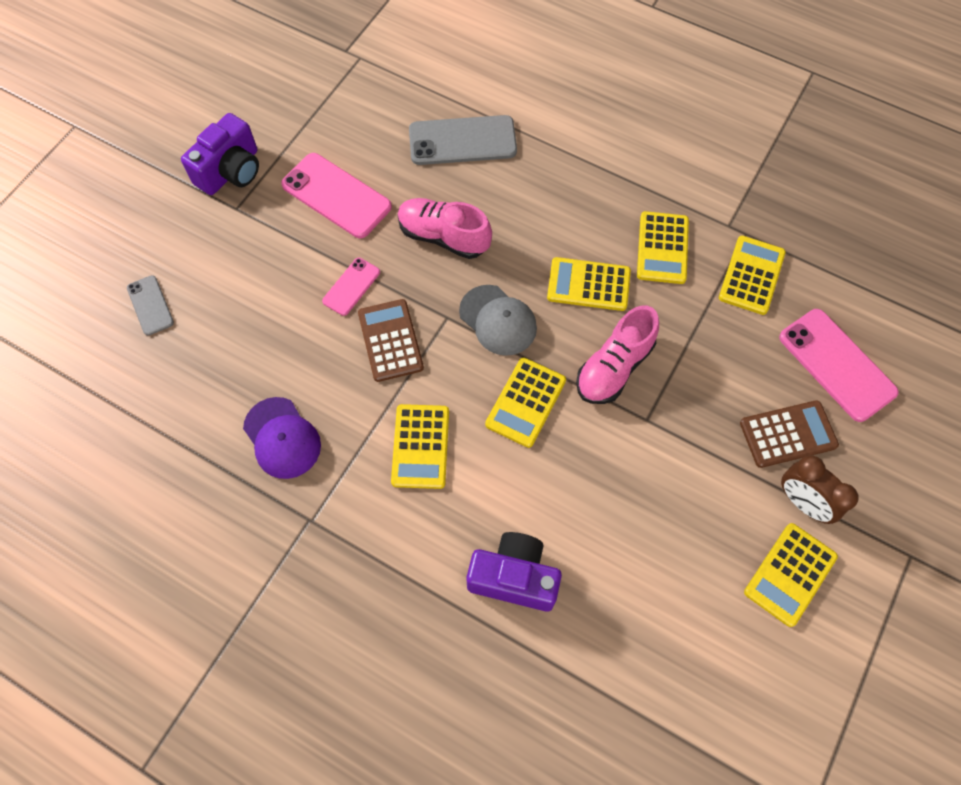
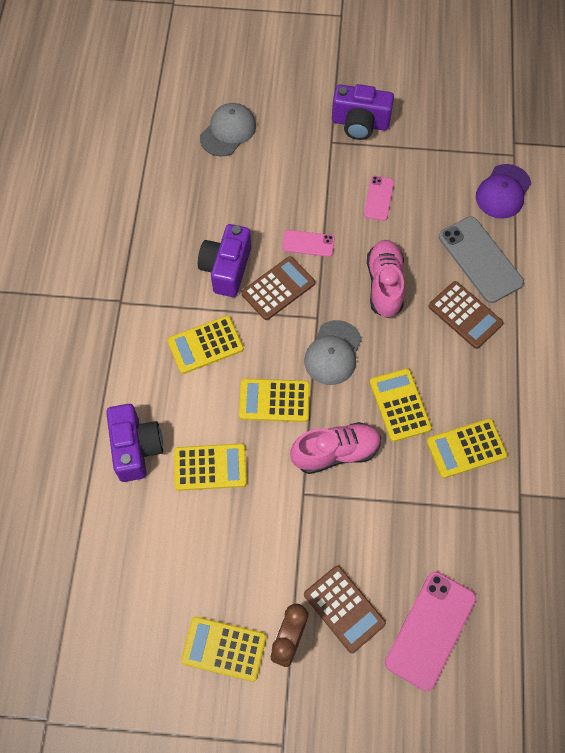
camera: 65 degrees right, 0 degrees up
(150, 305) = (228, 131): grey phone -> grey cap
(282, 438) = (170, 256): purple cap -> purple cap (503, 192)
(334, 383) = (226, 269): none -> purple camera
(336, 195) = (379, 198): pink phone -> pink phone, size x0.55
(517, 182) = (465, 315): none -> brown calculator
(614, 367) = (336, 452): pink shoe -> pink shoe turned 150 degrees clockwise
(751, 275) = (480, 530): yellow calculator -> yellow calculator (210, 467)

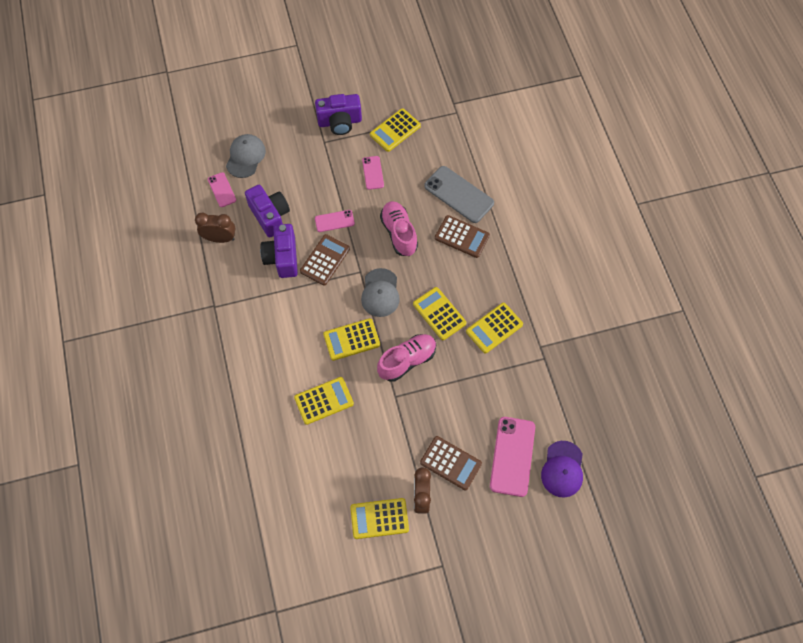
camera: 20 degrees left, 0 degrees up
(136, 448) = (266, 405): purple camera -> purple camera (270, 216)
(159, 221) = (220, 238): none -> brown clock
(184, 162) = (222, 190): none -> pink phone
(205, 345) = (288, 317): yellow calculator -> yellow calculator (395, 130)
(503, 192) = (458, 141): purple cap -> purple cap (562, 469)

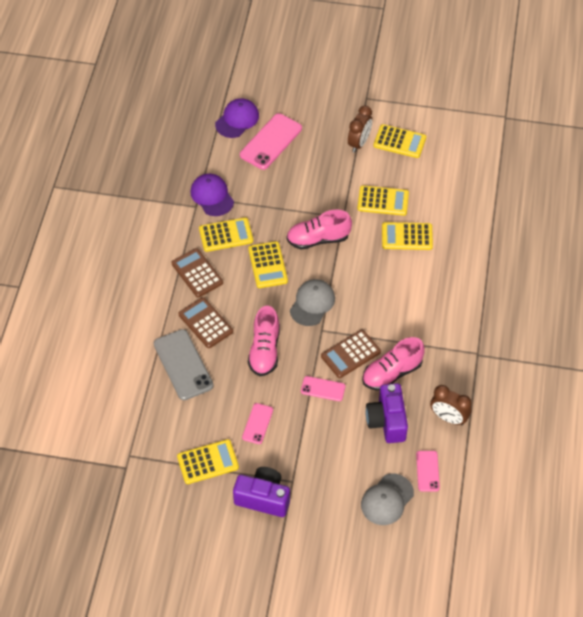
camera: 155 degrees left, 10 degrees down
(282, 258) = (392, 373): purple camera -> pink shoe
(351, 339) = (359, 274): yellow calculator -> yellow calculator (383, 201)
(450, 463) = (323, 155): brown calculator -> brown calculator (197, 273)
(532, 364) = (212, 196): none -> purple cap

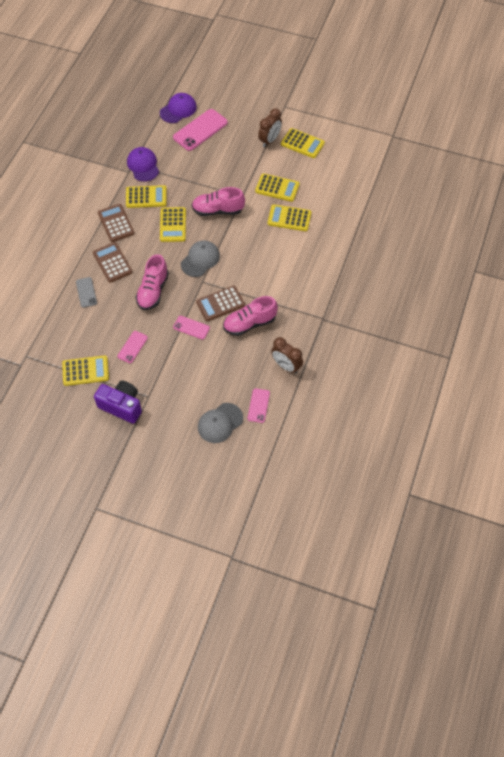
camera: 10 degrees right, 5 degrees up
(183, 365) = (86, 292): grey phone -> grey phone, size x0.55
(387, 421) = (236, 361): purple camera -> none

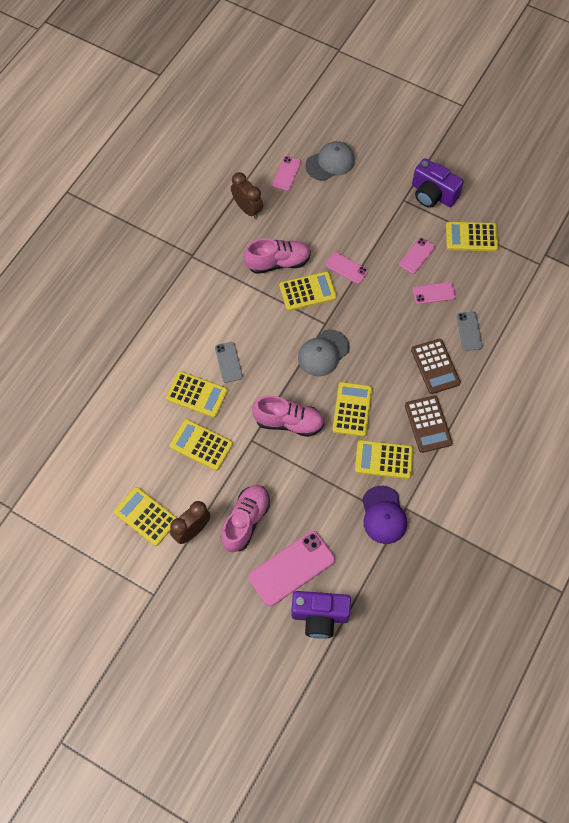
camera: 170 degrees left, 5 degrees up
(116, 318) = (434, 293): none -> pink phone
(153, 291) = (387, 320): pink shoe -> pink shoe (245, 521)
(178, 110) = (319, 616): purple cap -> purple camera
(220, 304) = (307, 291): brown calculator -> yellow calculator
(271, 243) = (228, 362): none -> grey phone

